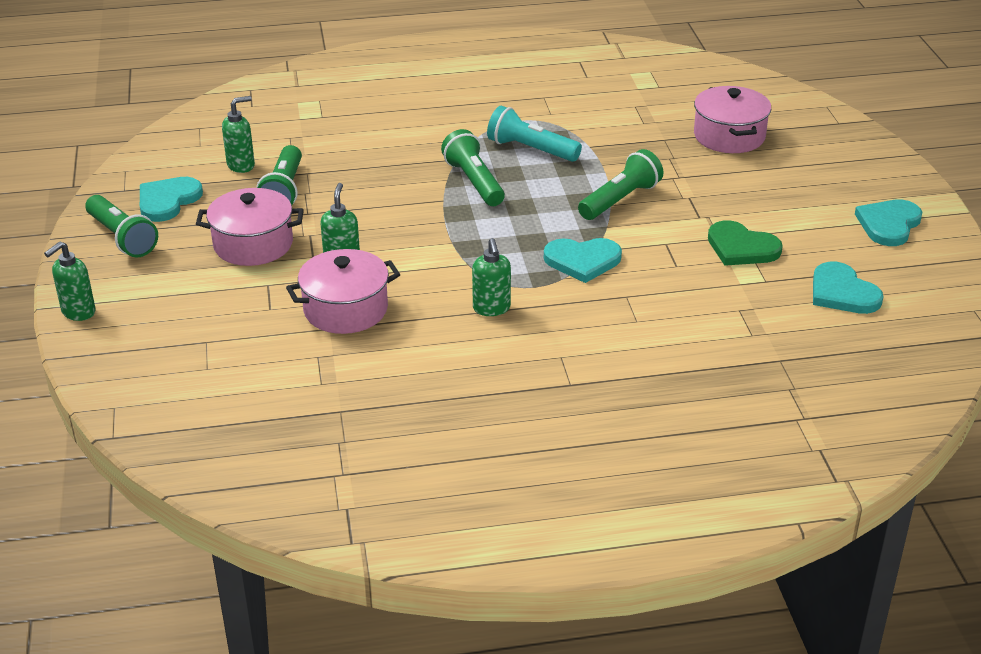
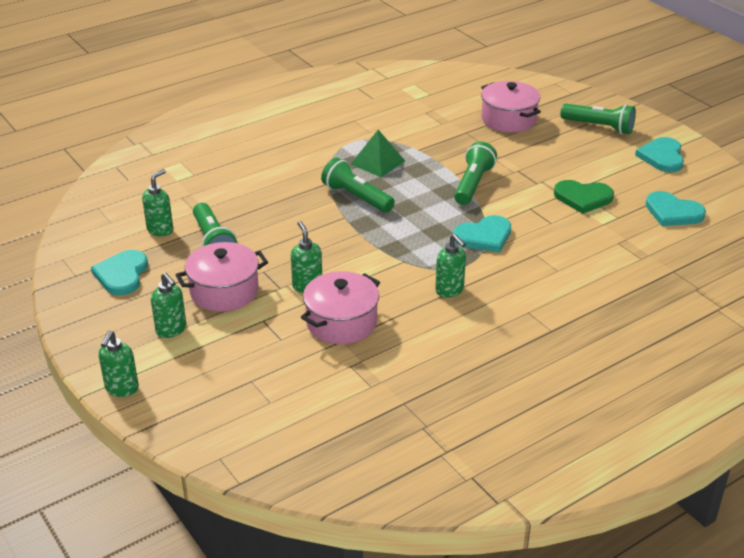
camera: 25 degrees left, 0 degrees up
(122, 238) = (108, 315): green flashlight -> green flashlight (599, 127)
(170, 269) = (171, 330): none -> green soap dispenser
(531, 149) = (378, 162): turquoise flashlight -> green pyramid

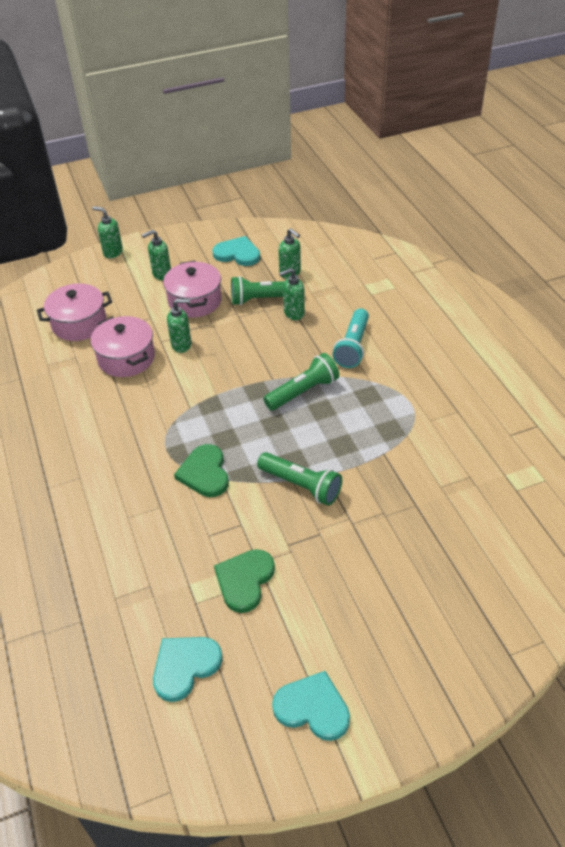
camera: 105 degrees right, 10 degrees up
(282, 177) = (353, 346): none -> turquoise flashlight
(378, 162) = (364, 417): green pyramid -> none
(449, 290) = (135, 430): green soap dispenser -> green soap dispenser (293, 313)
(484, 236) = (204, 473): turquoise heart -> green heart
(508, 119) = (441, 555): pink pot -> pink pot (79, 323)
(599, 127) = (406, 656): green flashlight -> none

